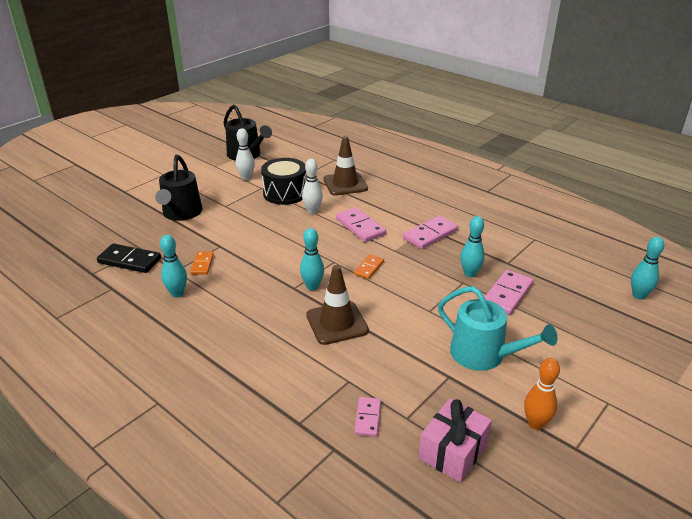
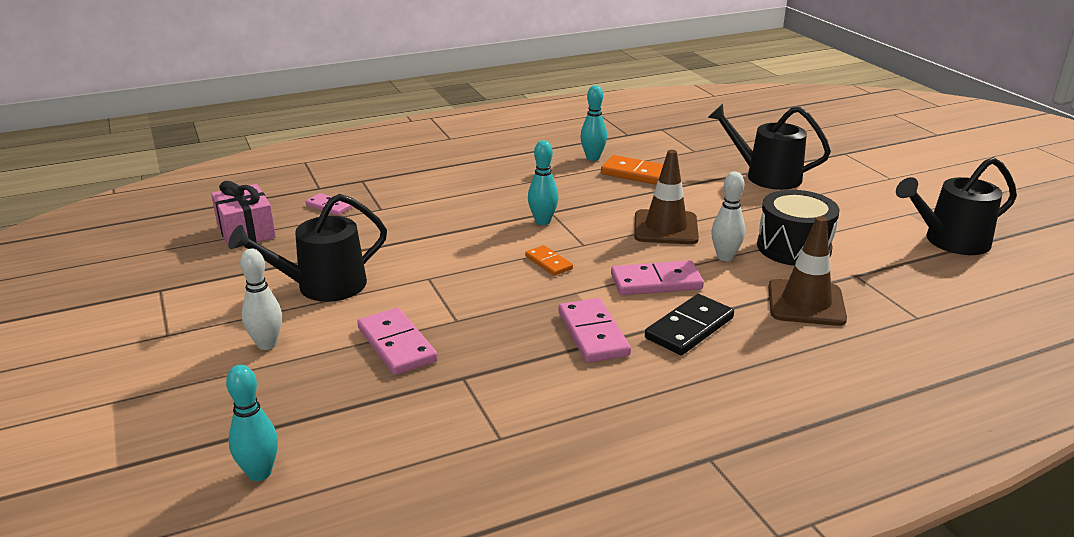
camera: 115 degrees right, 5 degrees down
(129, 261) = (672, 144): black domino -> black domino (689, 328)
(202, 264) = (638, 174): orange domino -> orange domino, size x1.67
(246, 178) = (858, 228): white bowling pin -> white bowling pin (267, 344)
(337, 323) = (466, 221): brown traffic cone -> brown traffic cone (665, 228)
(470, 273) = (468, 332): turquoise bowling pin -> none
(483, 355) = (323, 286): turquoise watering can -> black watering can
(535, 423) = (211, 280): orange bowling pin -> none

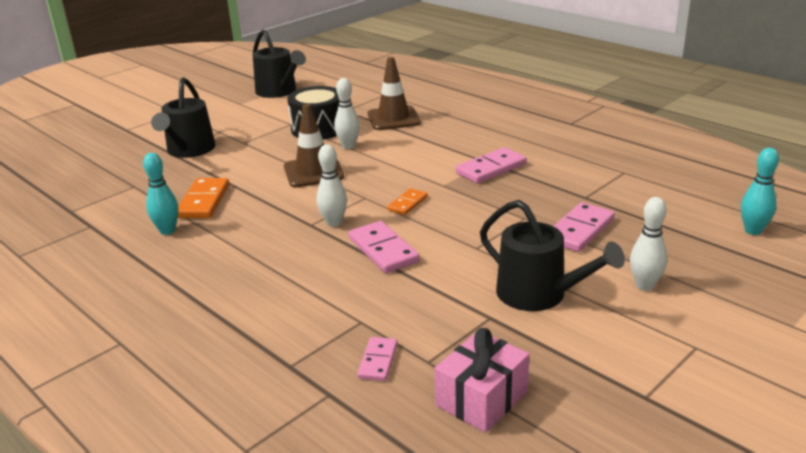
camera: 110 degrees left, 0 degrees up
(542, 221) = (334, 223): turquoise bowling pin -> white bowling pin
(656, 282) = (404, 161): pink domino -> pink domino (383, 250)
(689, 328) = (454, 143): black domino -> none

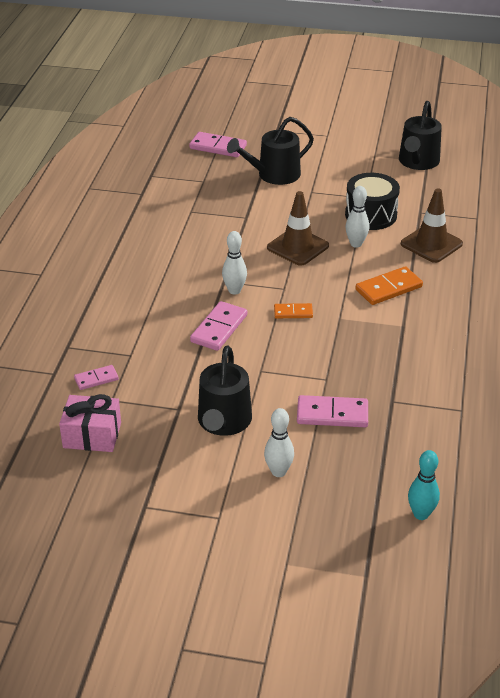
camera: 55 degrees right, 10 degrees up
(167, 231) = (162, 226): turquoise bowling pin -> none
(204, 201) = (211, 220): orange domino -> orange domino (388, 288)
(491, 168) = (392, 332): pink domino -> pink domino (218, 147)

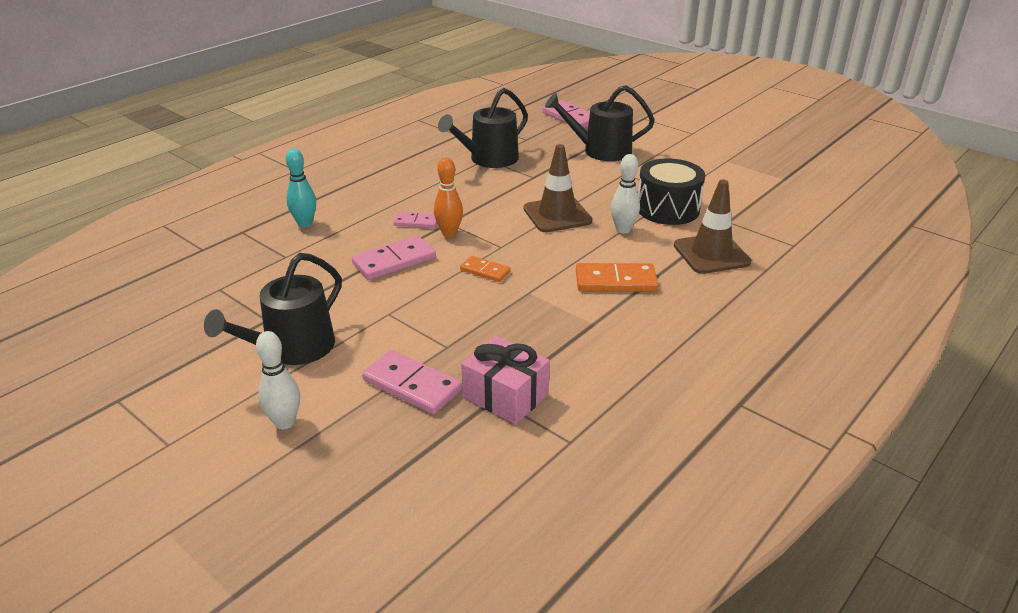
camera: 30 degrees right, 5 degrees down
(92, 435) = (162, 313): pink gift -> pink gift (505, 395)
(96, 379) = (230, 266): pink domino -> pink domino (416, 222)
(234, 290) = (449, 233): white bowling pin -> orange bowling pin
(417, 162) = (771, 177): black watering can -> black watering can (489, 159)
(421, 514) = (385, 548): turquoise bowling pin -> turquoise bowling pin (305, 223)

